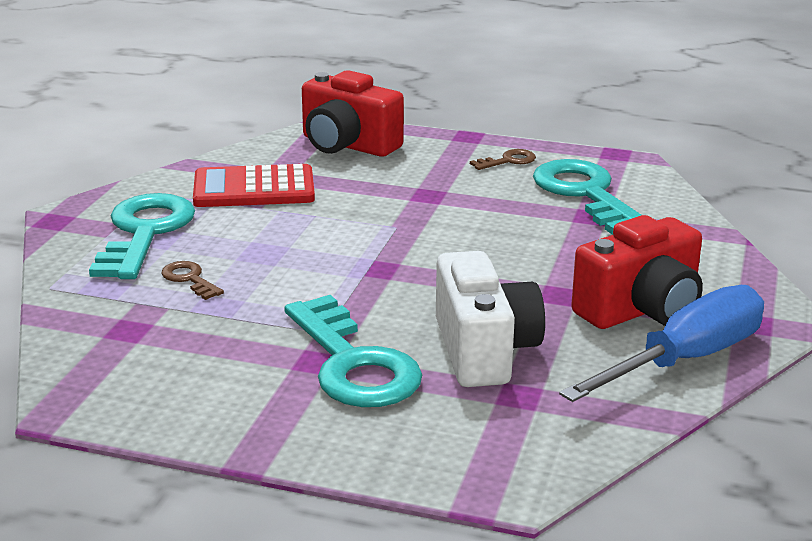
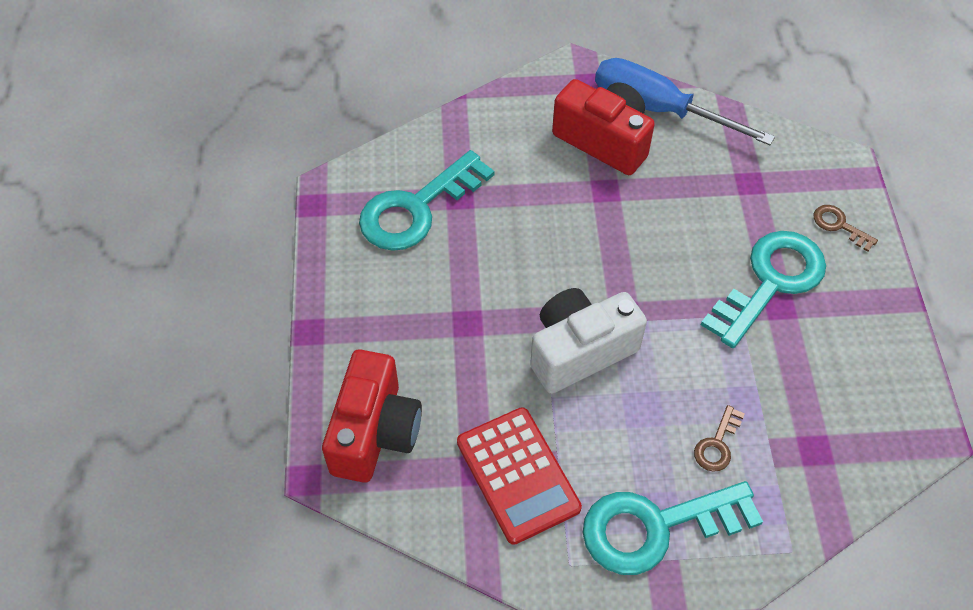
camera: 110 degrees left, 30 degrees up
(484, 351) = (709, 213): white camera -> white camera (580, 351)
(508, 161) = (363, 281): brown key -> brown key (839, 225)

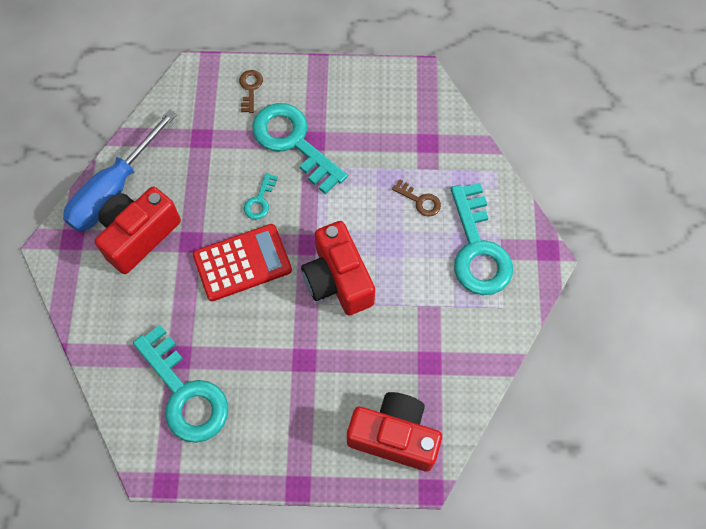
camera: 85 degrees left, 10 degrees up
(517, 475) = (435, 334): red calculator -> red calculator (242, 263)
(580, 351) = (338, 280): white camera -> red camera
(675, 254) = (260, 201): none -> turquoise key
(839, 225) = (250, 88): brown key -> brown key turned 135 degrees clockwise

